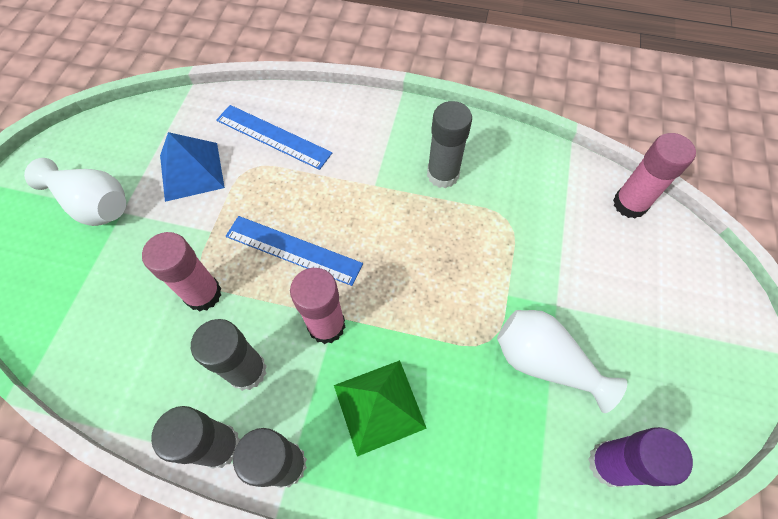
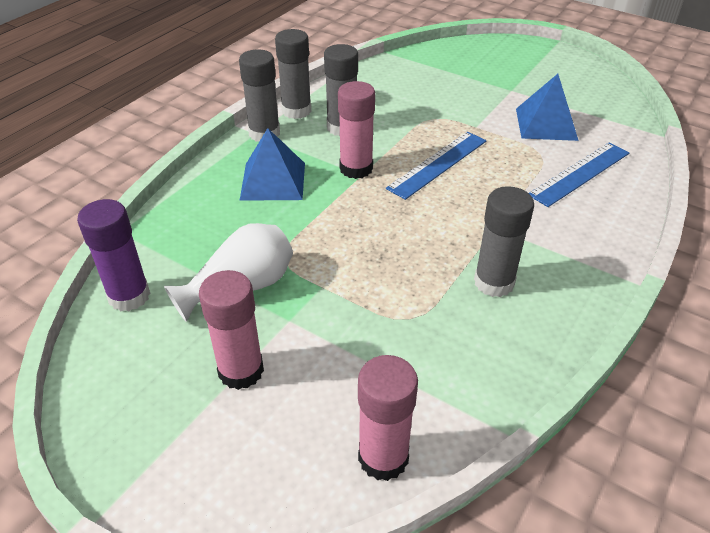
camera: 110 degrees right, 20 degrees down
(93, 204) = (523, 79): white vase -> none
(203, 294) = (417, 117): pink glue stick -> pink glue stick (241, 371)
(379, 406) = (273, 181): green pyramid -> blue pyramid

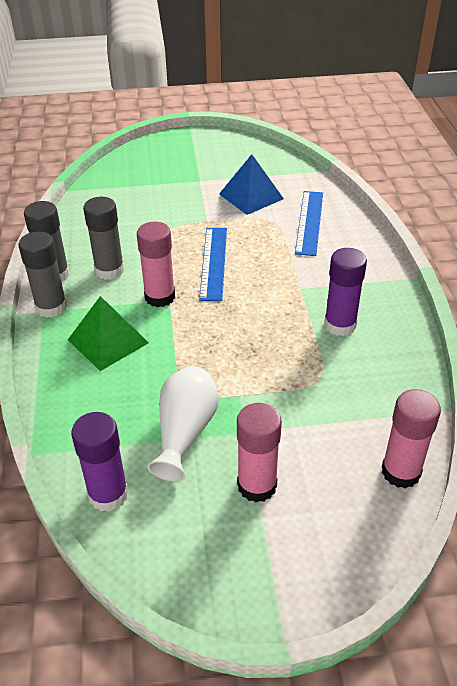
camera: 40 degrees left, 0 degrees up
(273, 181) = (108, 341): blue pyramid -> green pyramid
(494, 282) = (340, 325): grey glue stick -> purple glue stick

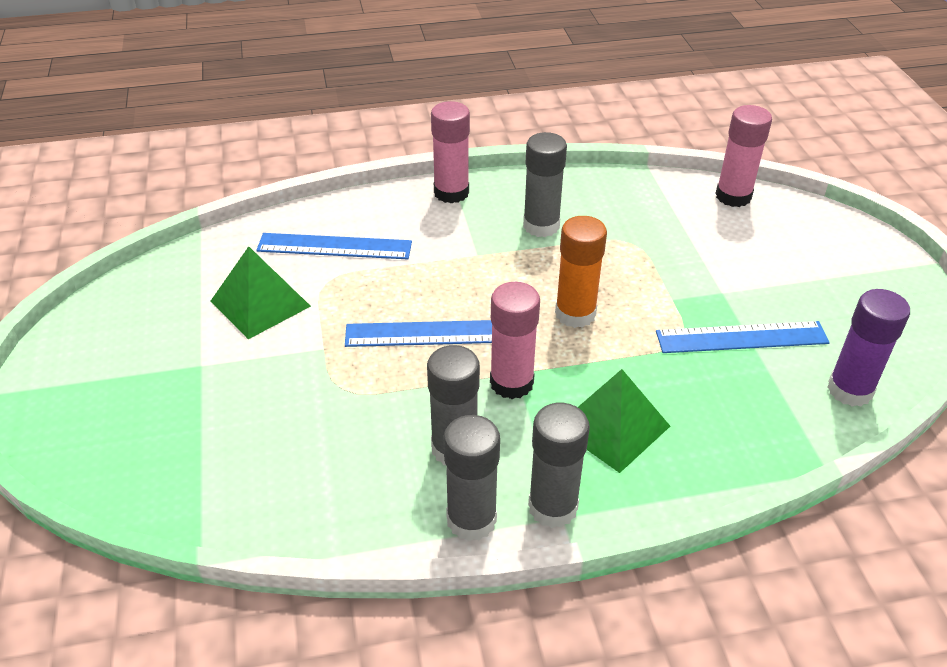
camera: 95 degrees left, 0 degrees up
(185, 432) = (741, 337): white vase -> blue ruler
(226, 334) = (575, 313): none -> orange glue stick
(251, 196) = (260, 303): blue pyramid -> green pyramid
(257, 485) = (787, 282): pink glue stick -> pink glue stick (451, 192)
(340, 325) = (541, 225): purple glue stick -> grey glue stick

